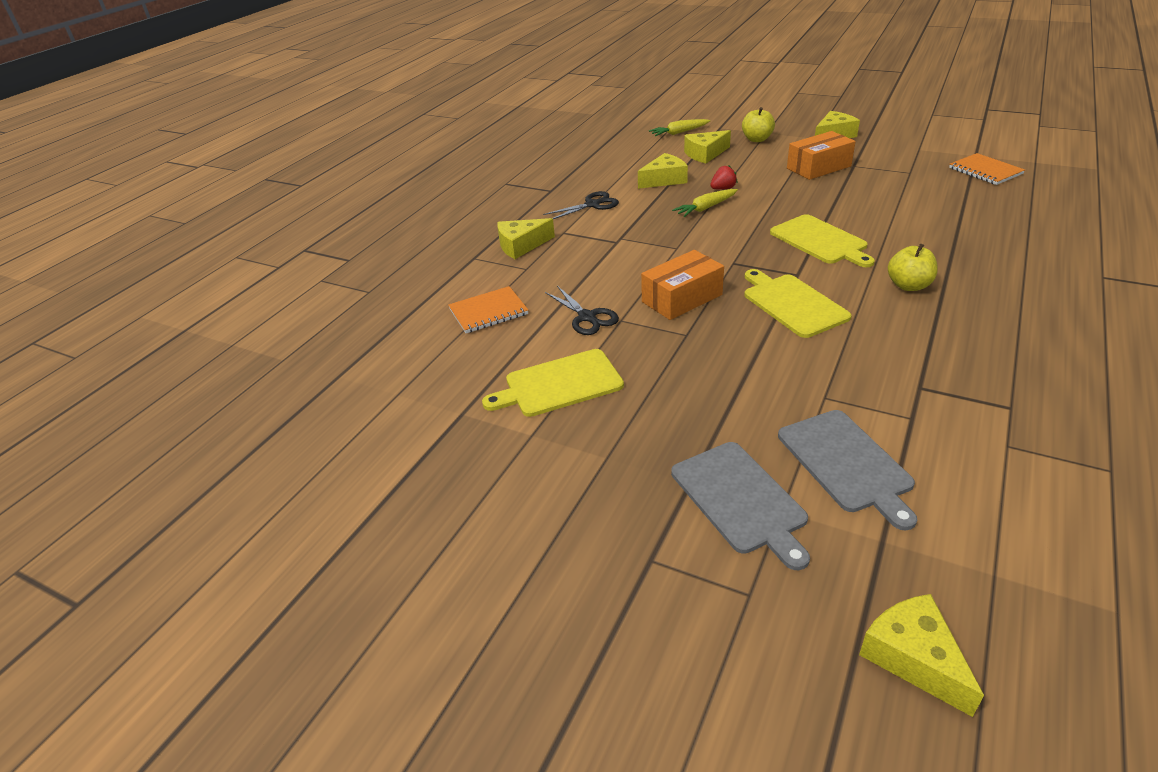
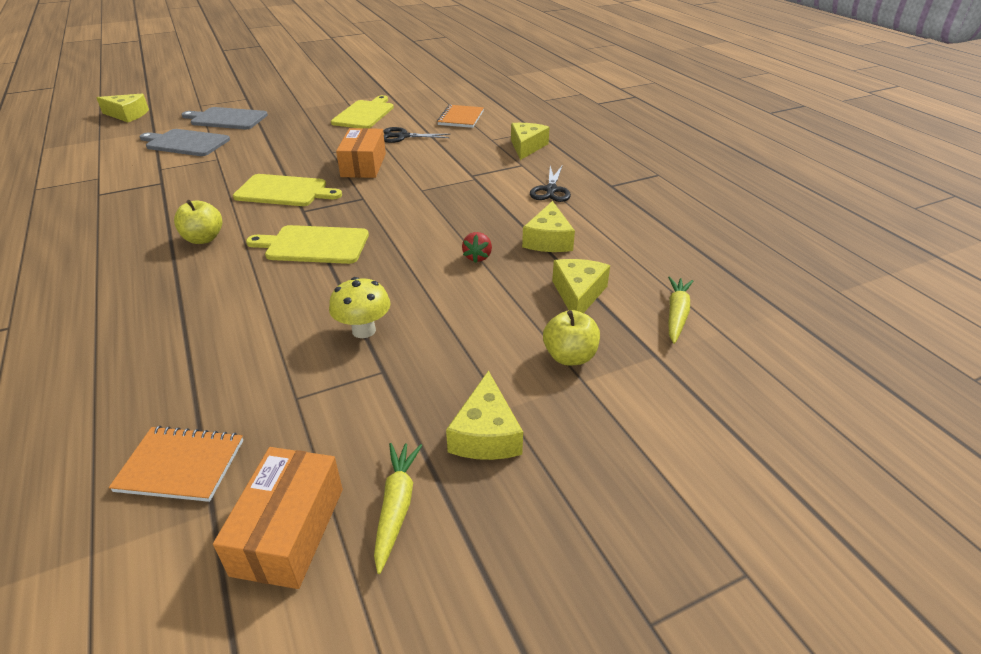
camera: 125 degrees right, 0 degrees up
(705, 208) = (457, 229): yellow carrot -> yellow carrot (396, 506)
(818, 167) = (422, 342): orange box -> orange box (289, 530)
(844, 183) = (364, 330): none -> yellow mushroom

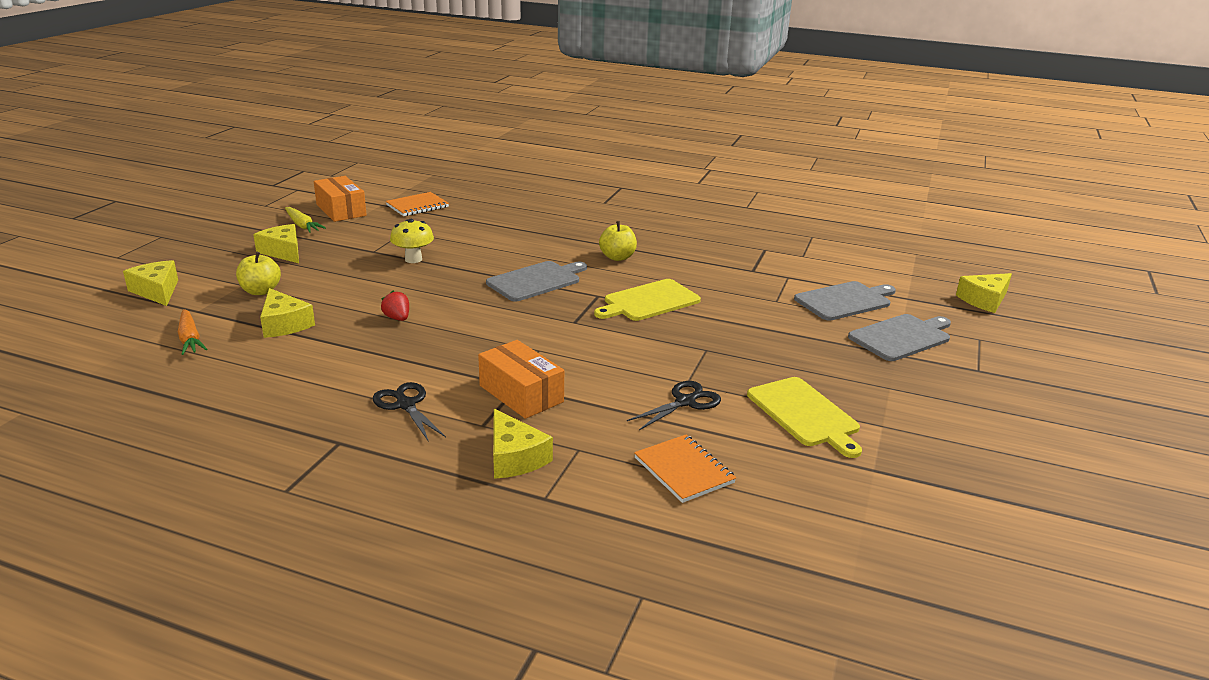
camera: 135 degrees right, 10 degrees down
(313, 245) = (536, 281): yellow cutting board -> grey cutting board
(363, 165) = (643, 350): orange box -> orange box (521, 394)
(548, 240) = (351, 353): yellow cheese -> yellow cheese (157, 291)
(676, 314) = (190, 339): yellow carrot -> orange carrot

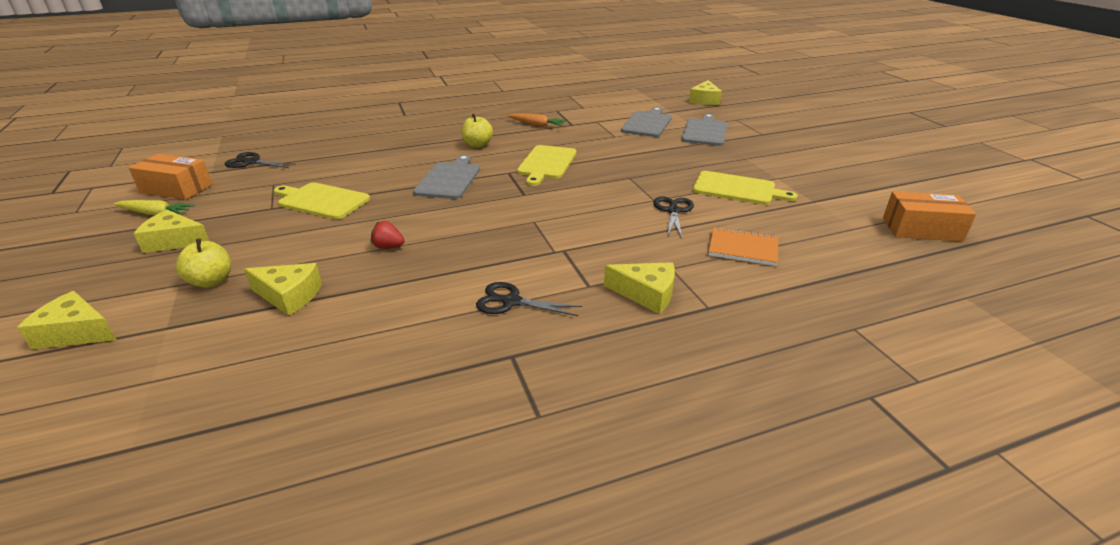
camera: 40 degrees left, 5 degrees up
(190, 339) = (206, 354): orange carrot -> orange carrot (537, 125)
(413, 259) = (321, 201): yellow mushroom -> yellow cutting board
(417, 206) = (251, 162): orange notebook -> black scissors
(521, 394) = (575, 253): orange box -> orange box (922, 229)

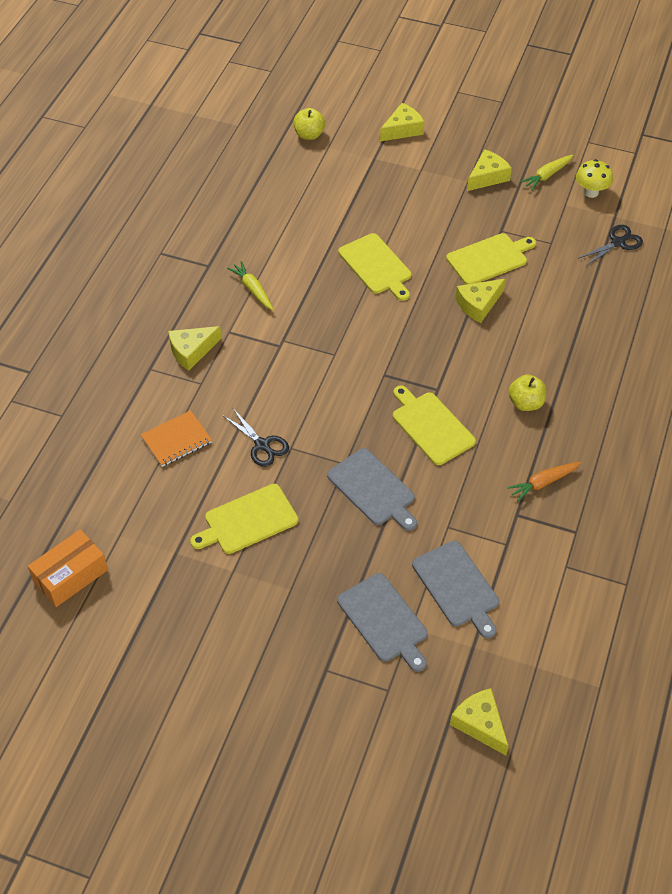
camera: 130 degrees right, 20 degrees up
(176, 188) = (591, 192): orange box -> yellow mushroom
(211, 281) = (411, 182): yellow apple -> yellow apple (309, 135)
(289, 296) = (359, 207): yellow cheese -> yellow cheese (478, 304)
(388, 246) = (376, 266): red strawberry -> yellow cutting board
(449, 179) = (460, 345): grey cutting board -> grey cutting board (373, 489)
(511, 301) = (252, 289): black scissors -> yellow carrot

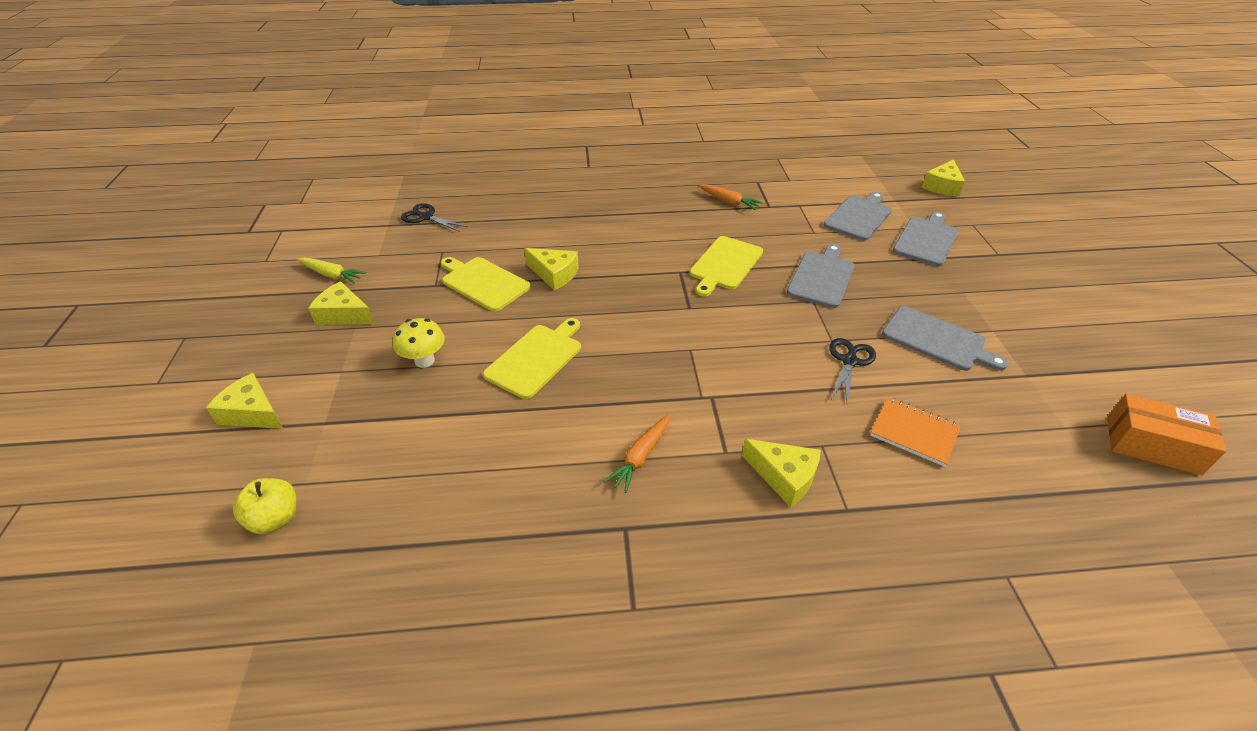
camera: 115 degrees left, 10 degrees down
(248, 521) = (937, 340): yellow cutting board -> grey cutting board
(252, 289) = (640, 457): yellow carrot -> orange carrot
(525, 403) = (656, 224): yellow apple -> none
(591, 192) = (354, 244): yellow mushroom -> yellow mushroom (424, 360)

